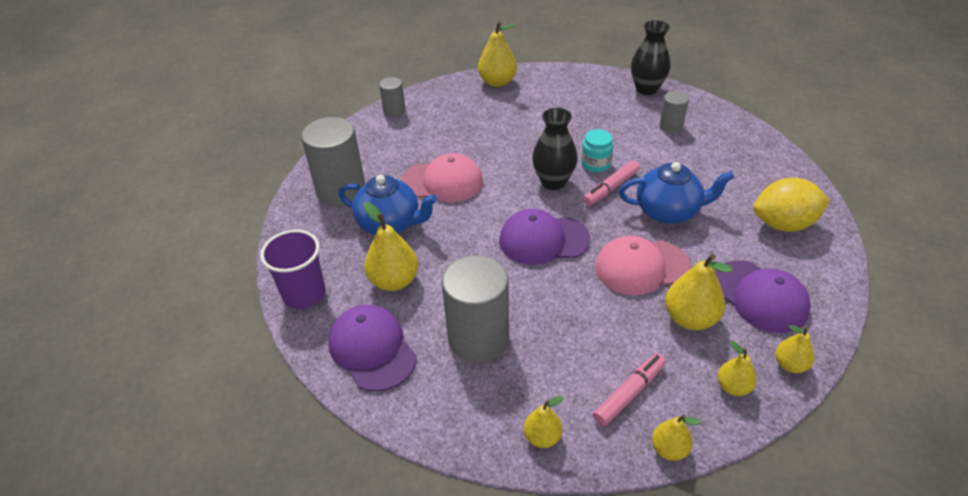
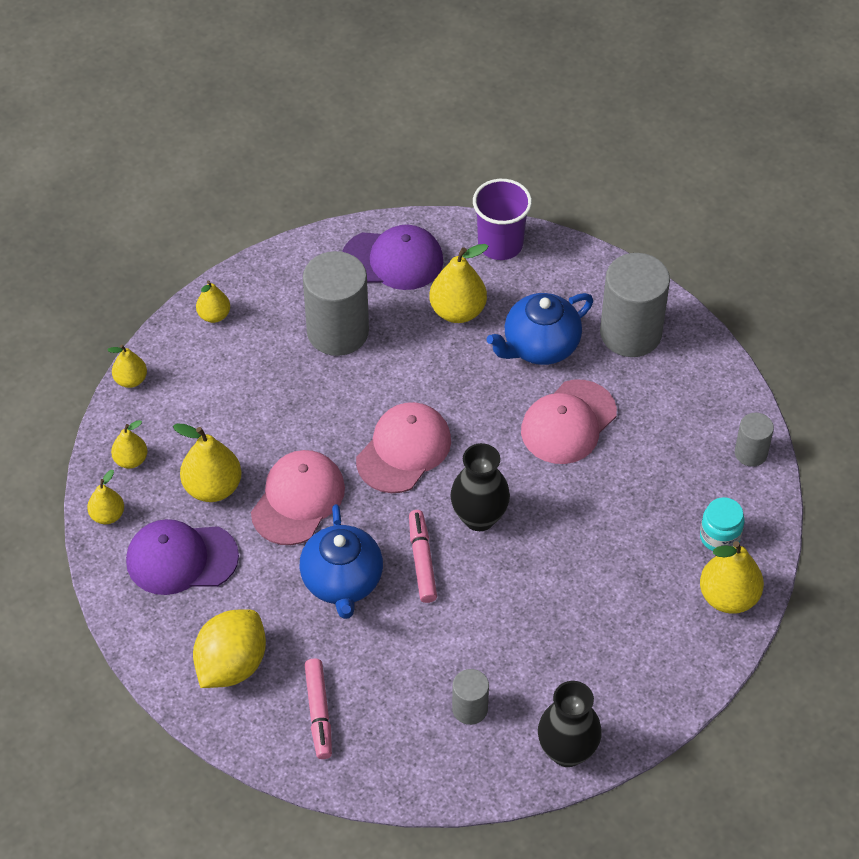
camera: 125 degrees right, 10 degrees up
(543, 240) = (404, 450): purple cap -> pink cap
(595, 164) = (472, 577): turquoise jar -> turquoise jar (719, 537)
(629, 393) = (193, 391): pink marker -> pink marker (319, 712)
(668, 211) = (342, 582): blue teapot -> blue teapot turned 45 degrees counterclockwise

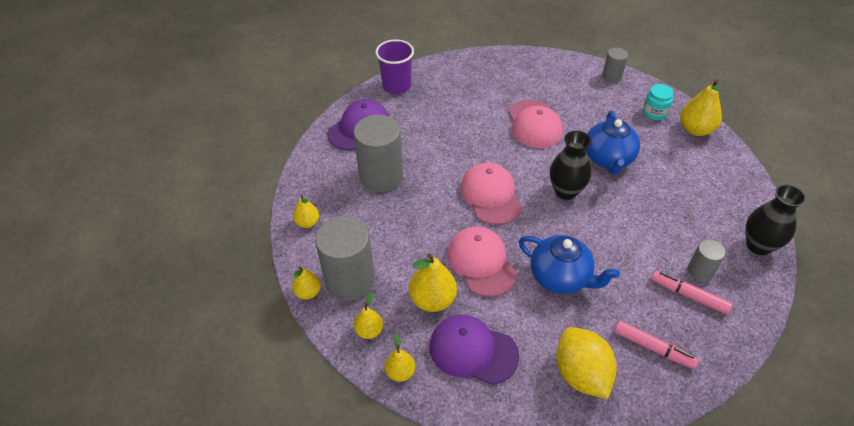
camera: 50 degrees left, 5 degrees down
(181, 559) = (473, 351): purple cap -> purple cap turned 75 degrees clockwise
(422, 560) = (575, 232): pink marker -> pink marker (688, 295)
(458, 311) = (420, 123): yellow pear -> none
(539, 346) = (475, 108): blue teapot -> blue teapot (608, 159)
(630, 333) = (500, 74): grey cylinder -> grey cylinder (350, 280)

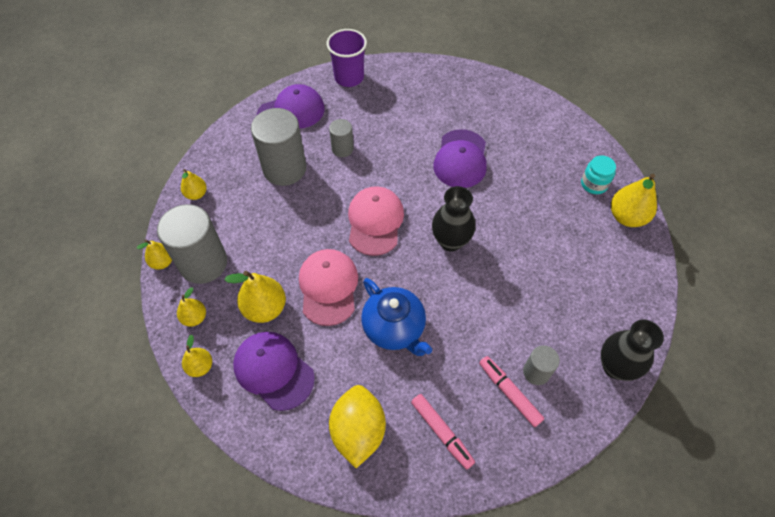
camera: 20 degrees right, 10 degrees up
(534, 124) = (460, 159): pink cap -> purple cap
(608, 159) = (513, 220): blue teapot -> none
(611, 76) = (572, 129): grey cylinder -> grey cylinder (342, 149)

